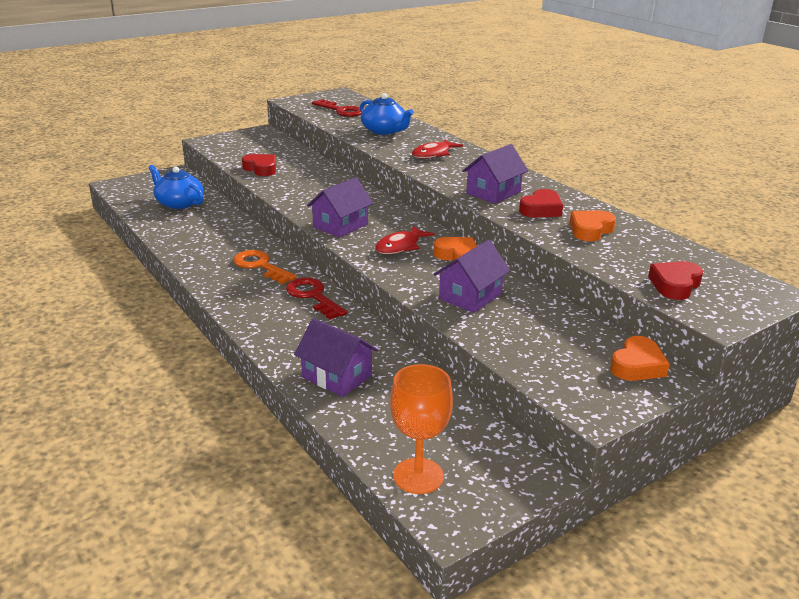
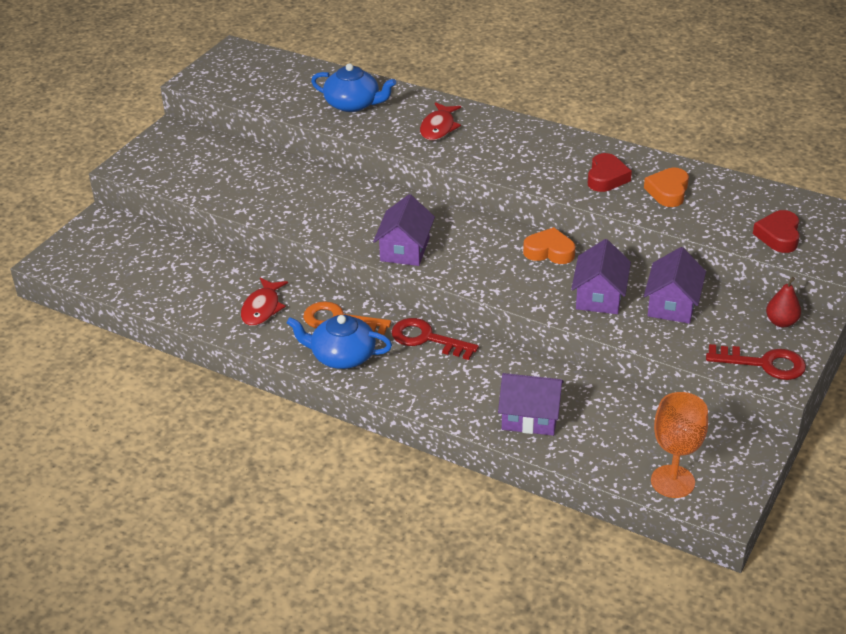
camera: 25 degrees left, 10 degrees up
(179, 203) = (158, 264): blue teapot -> blue teapot (342, 356)
(261, 169) = (238, 193): red heart -> none
(341, 111) = (271, 82): red key -> red key (763, 364)
(400, 246) = (487, 257): red fish -> red fish (262, 308)
(493, 193) = (545, 168): purple house -> purple house (672, 305)
(637, 365) = (781, 322): orange heart -> red pear

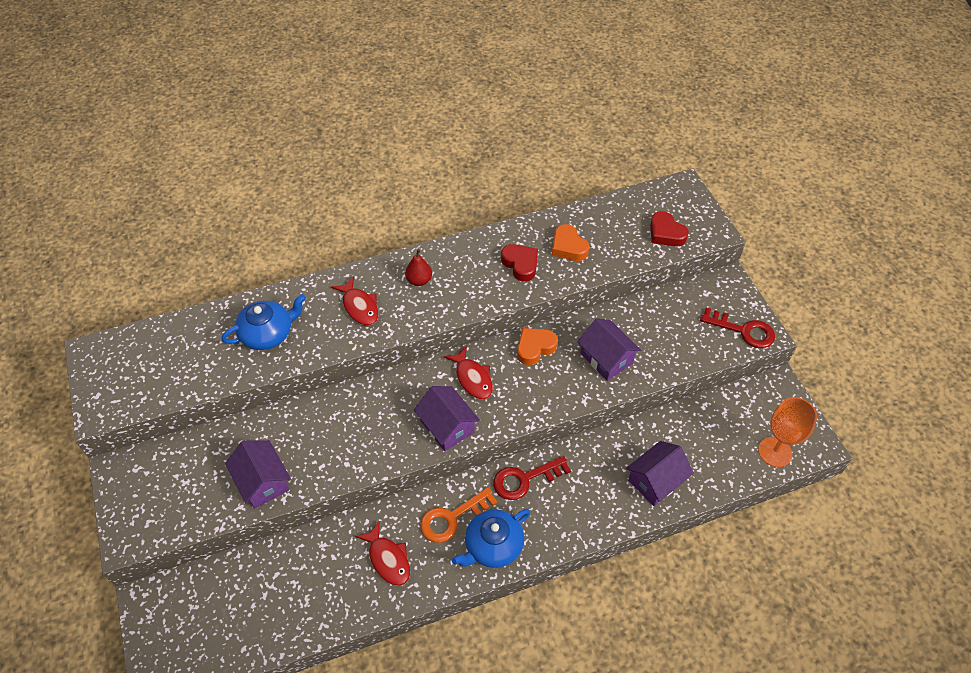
camera: 50 degrees left, 15 degrees up
(469, 236) = (473, 378): none -> red fish
(672, 305) = (650, 329): purple house -> purple house (262, 482)
(763, 364) = (743, 330): red key -> red key turned 60 degrees clockwise
(781, 322) = (714, 292): red pear -> red pear (419, 280)

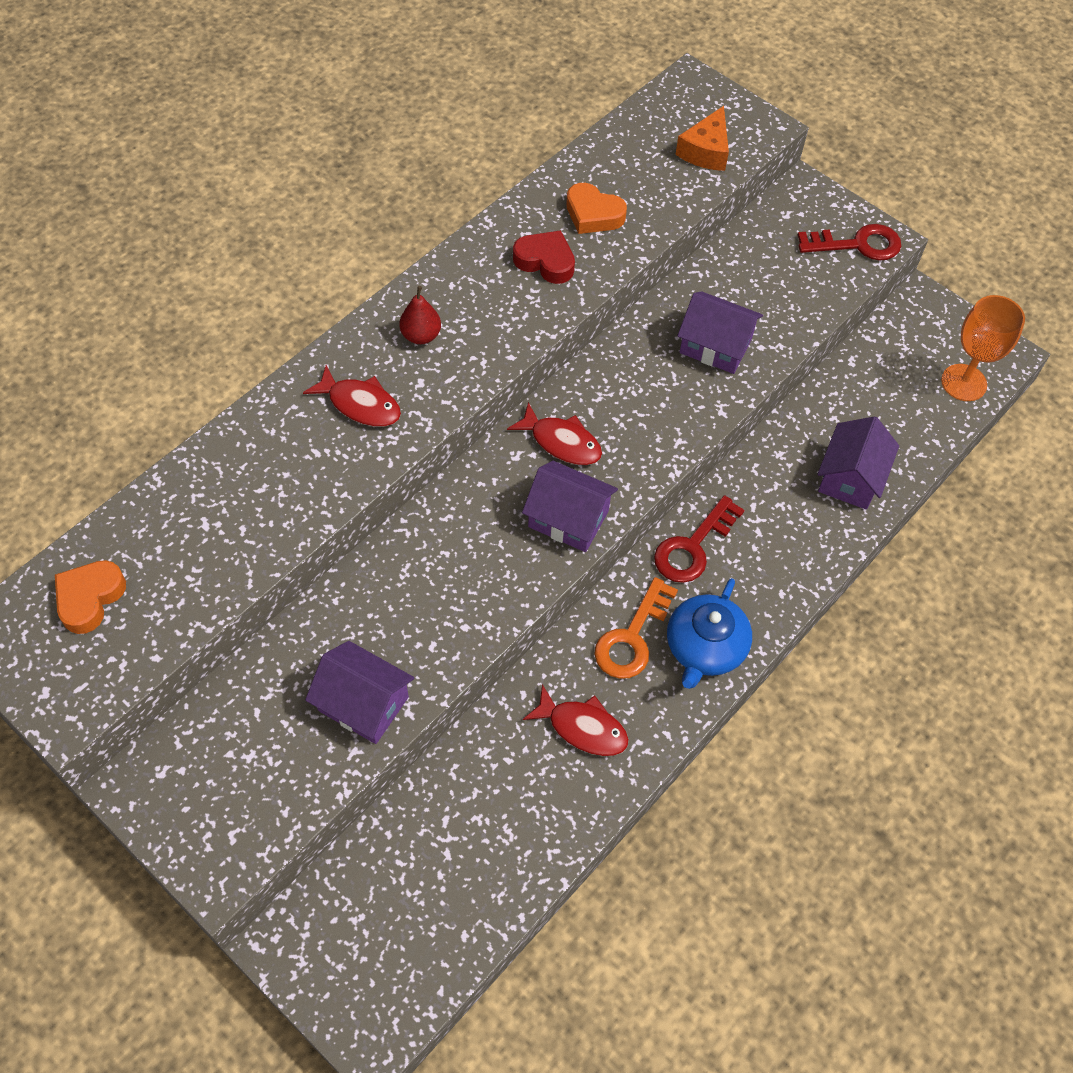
camera: 30 degrees left, 5 degrees up
(268, 333) = (250, 495): blue teapot -> none
(535, 348) = (617, 369): orange heart -> orange heart (90, 598)
(666, 233) = (706, 151): red heart -> orange cheese

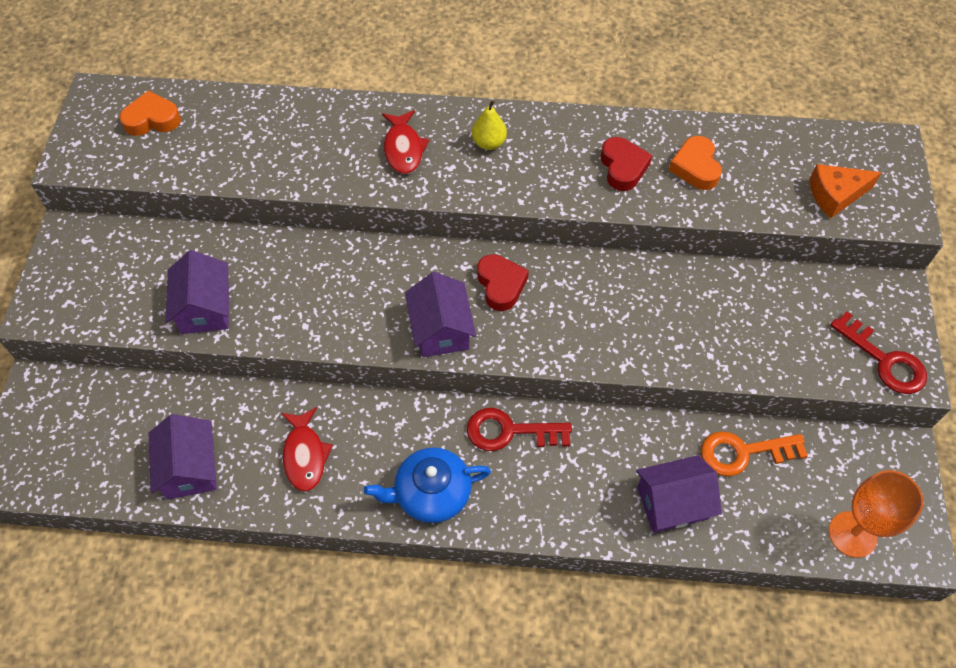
camera: 55 degrees right, 0 degrees up
(421, 336) = (489, 143): red pear -> yellow pear
(561, 442) = (501, 285): red fish -> red heart
(632, 637) = (401, 440): orange key -> orange key (743, 452)
(715, 346) = (680, 325): purple house -> purple house (190, 468)

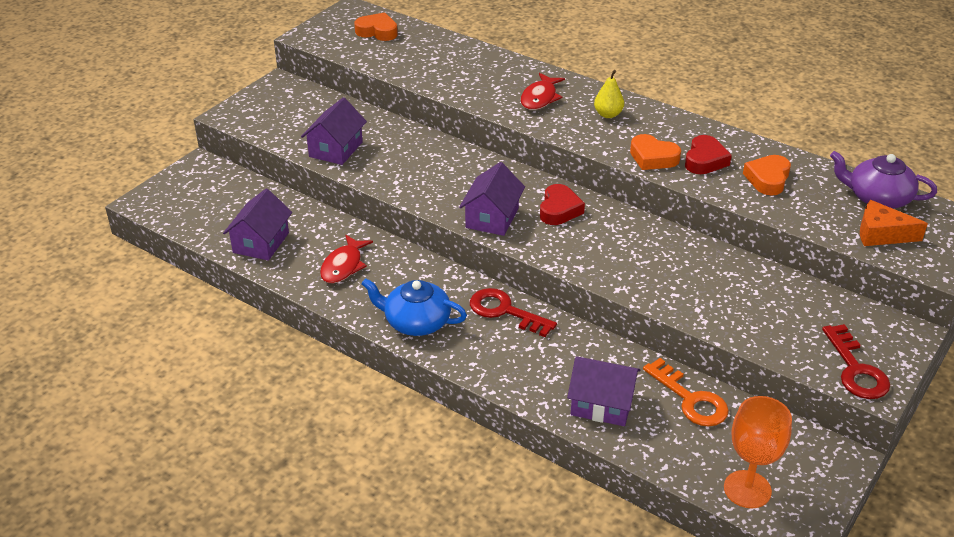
camera: 30 degrees right, 20 degrees down
(572, 187) = (653, 158): none -> orange heart
(743, 452) = (690, 399): orange key -> orange key turned 150 degrees counterclockwise
(804, 148) = (877, 198): none -> purple teapot

